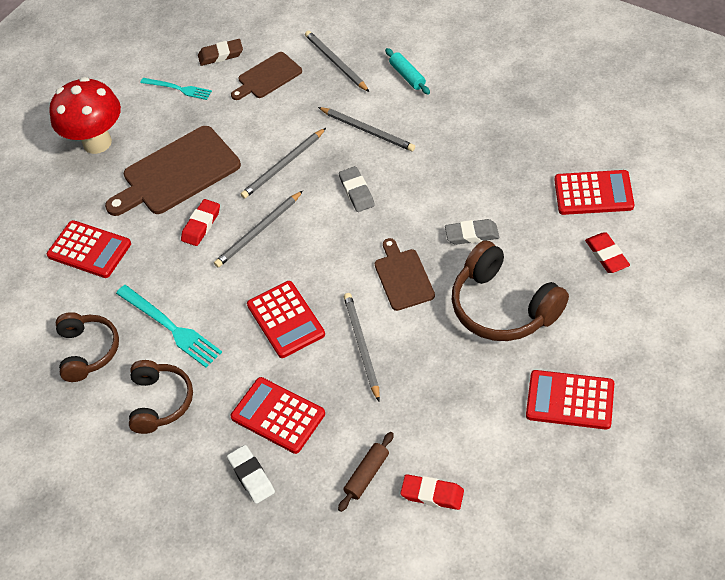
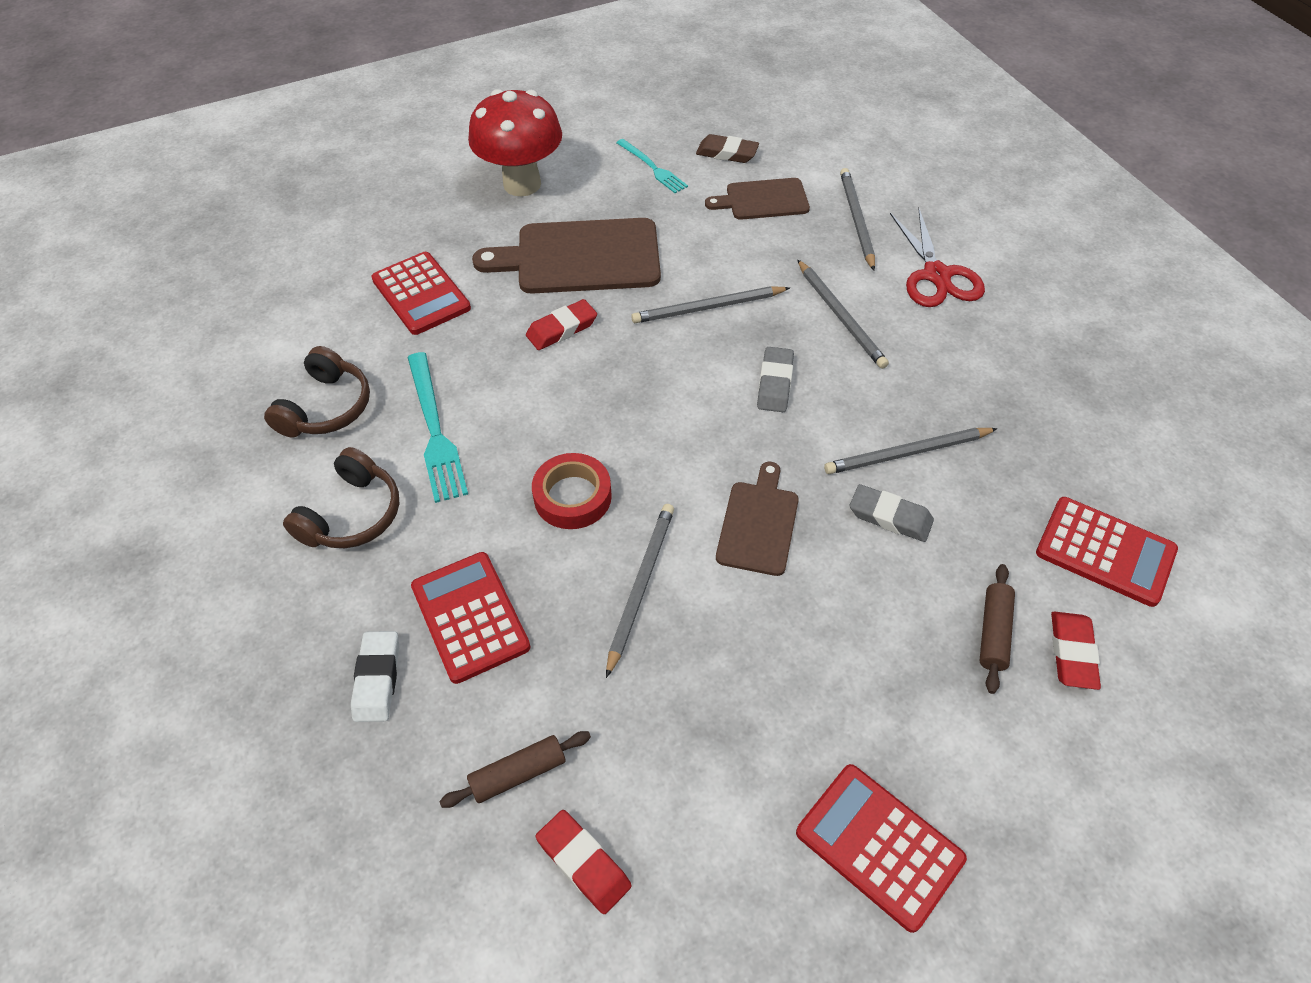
camera: 25 degrees right, 0 degrees up
(258, 231) = (621, 370): grey pencil -> grey pencil (907, 453)
(286, 319) = (572, 496): red calculator -> red tape
(407, 76) = (936, 275): turquoise rolling pin -> red scissors
(503, 306) = (869, 642): brown headphones -> none
(562, 266) = (993, 632): none -> brown rolling pin

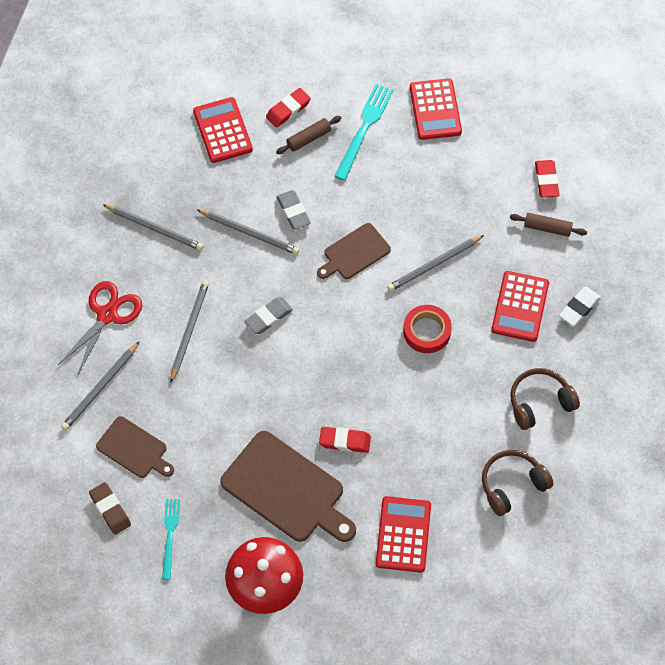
camera: 140 degrees left, 10 degrees up
(435, 430) = (465, 424): turquoise fork -> turquoise fork (364, 129)
(708, 308) = (252, 392): grey pencil -> grey pencil (155, 228)

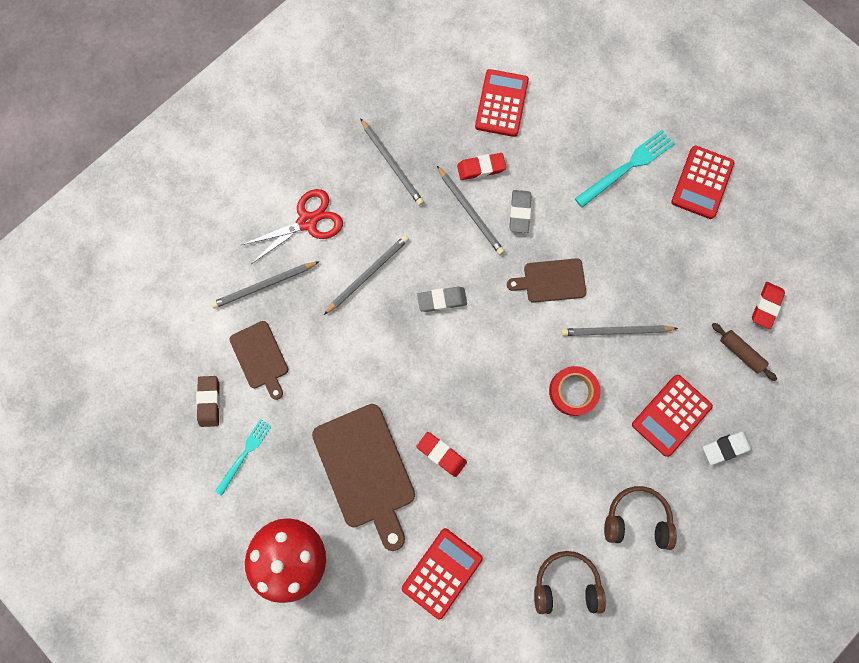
camera: 30 degrees right, 15 degrees up
(288, 110) = (569, 114): red eraser -> red eraser (481, 168)
(309, 138) = (572, 150): brown rolling pin -> none

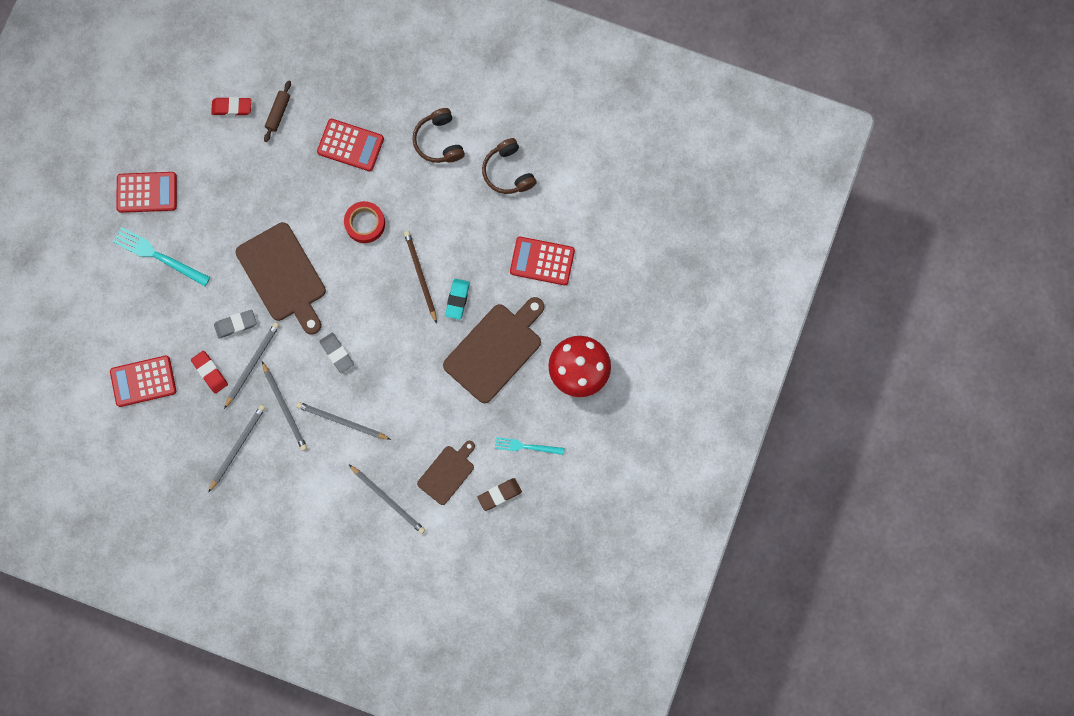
camera: 115 degrees left, 0 degrees up
(307, 221) = (319, 492): red scissors -> none
(441, 454) = (457, 299): red eraser -> turquoise eraser
(487, 425) = (420, 275): none -> brown pencil
(551, 280) = (283, 276): brown cutting board -> brown cutting board, size x1.73
(615, 331) = (302, 211): grey pencil -> grey pencil (285, 407)
(725, 447) = (357, 98): white eraser -> none

